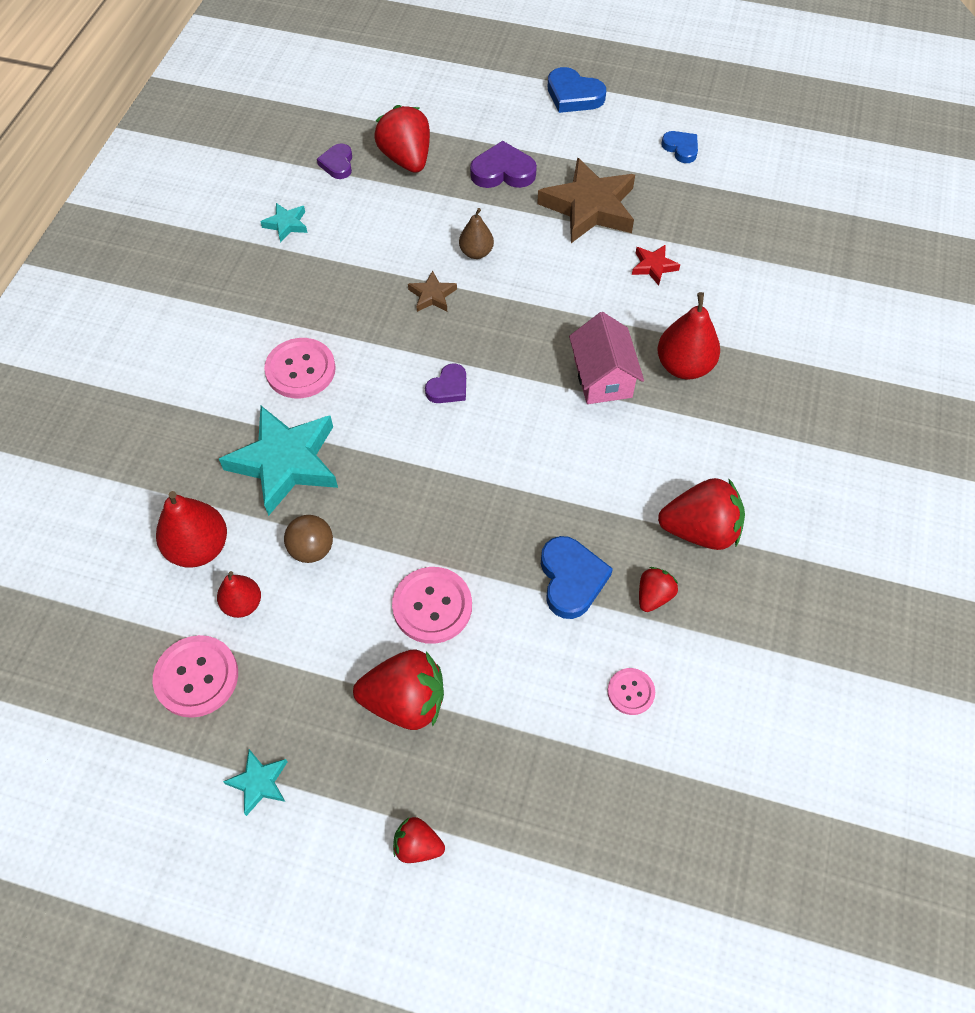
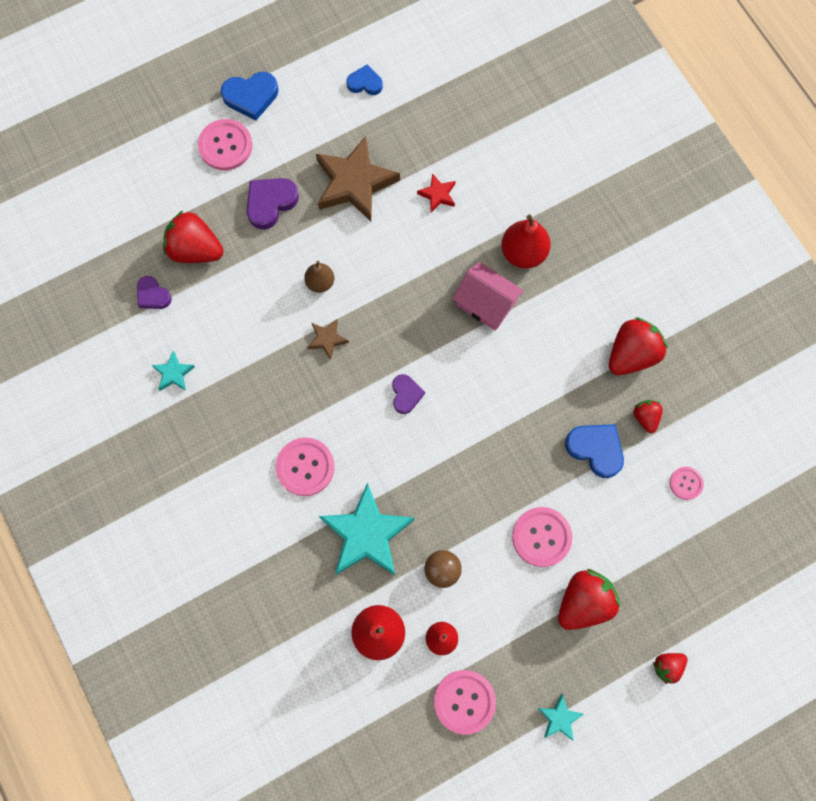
camera: 45 degrees left, 15 degrees up
(514, 112) = (225, 146): none -> pink button

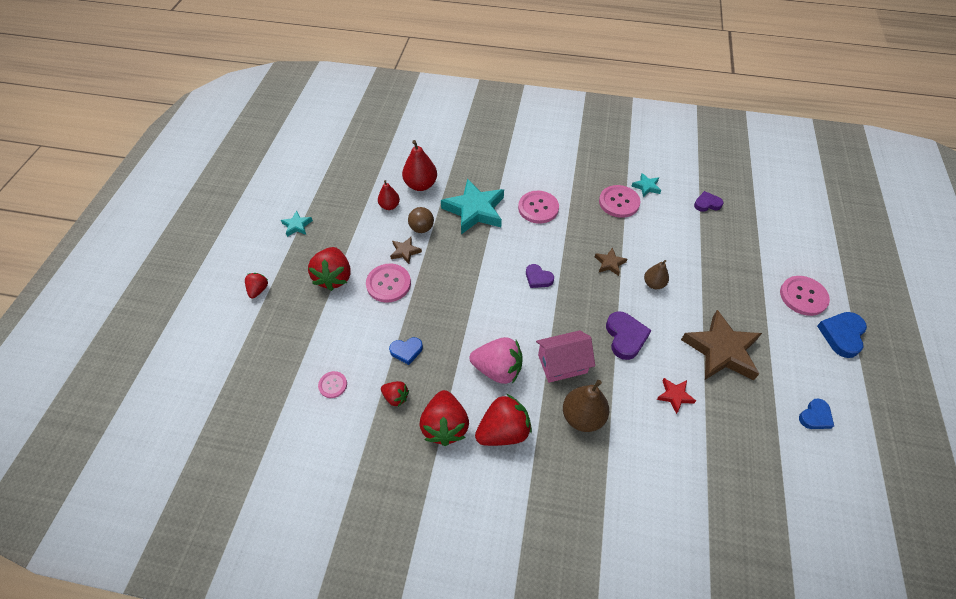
camera: 130 degrees right, 20 degrees down
(195, 249) = (726, 238): red strawberry -> red strawberry (503, 431)
(270, 203) = (736, 294): purple heart -> purple heart (625, 337)
(464, 701) = (351, 195): pink button -> pink button (619, 202)
(488, 558) = (405, 251): none -> brown star
(523, 252) = (582, 417): red pear -> brown pear
(541, 353) = (498, 369): none -> pink strawberry
(596, 449) = (406, 351): blue heart -> blue heart, size x0.64

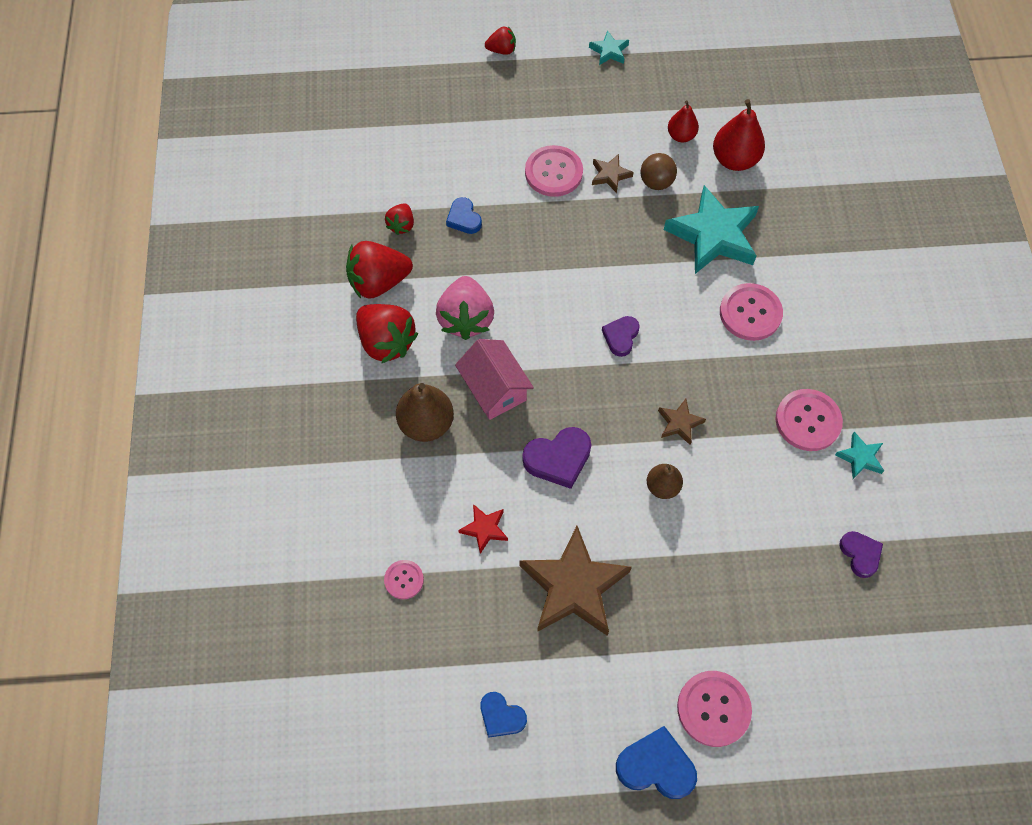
camera: 75 degrees right, 10 degrees up
(333, 385) = (400, 162): pink button -> pink button (404, 580)
(334, 277) = (544, 115): red strawberry -> none

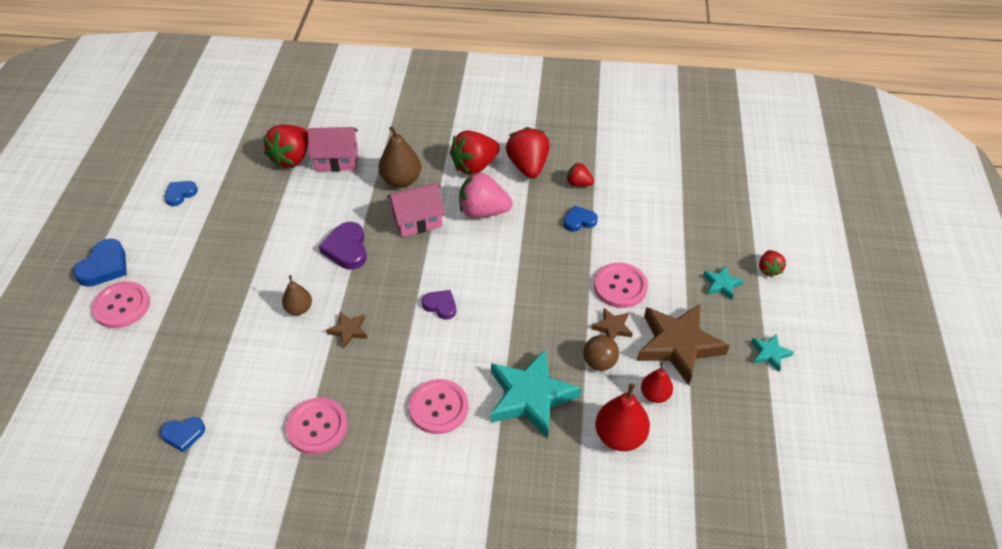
camera: 100 degrees right, 15 degrees down
(398, 516) = (337, 159): none -> pink house
(404, 580) = (292, 158): pink button -> red strawberry
(484, 529) = (309, 201): red star -> none
(574, 586) = (246, 243): brown star -> brown star (678, 345)
(860, 457) = (267, 460): turquoise star -> turquoise star (721, 284)
(860, 554) = (183, 434): purple heart -> blue heart

